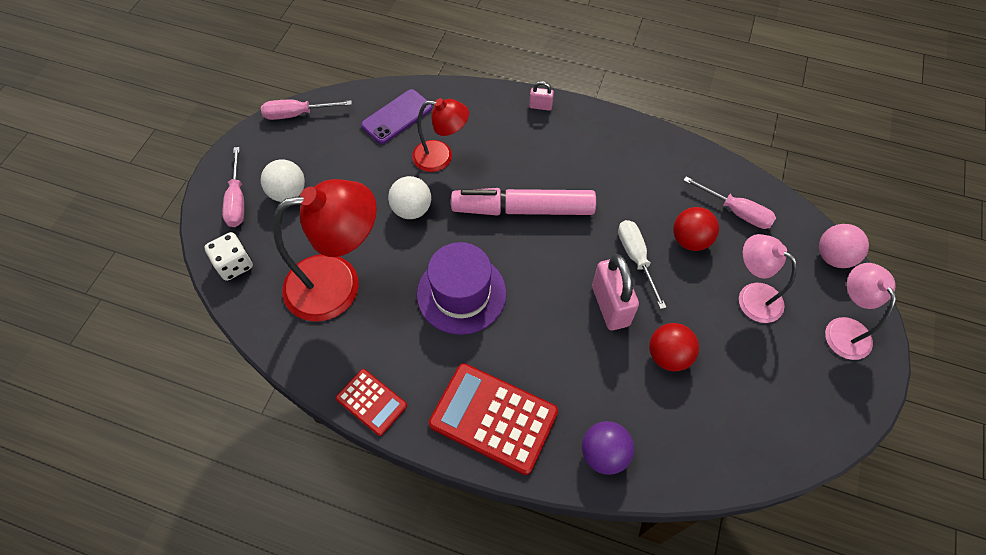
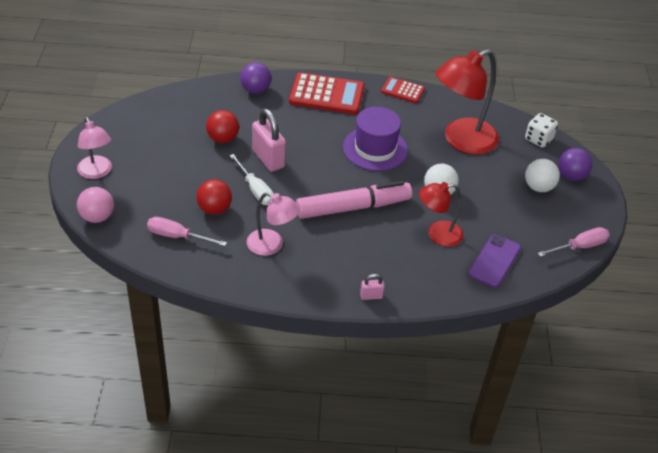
camera: 160 degrees right, 15 degrees down
(237, 200) = (571, 176): pink screwdriver -> purple ball
(752, 296) = (164, 180): pink lamp -> pink lamp (272, 245)

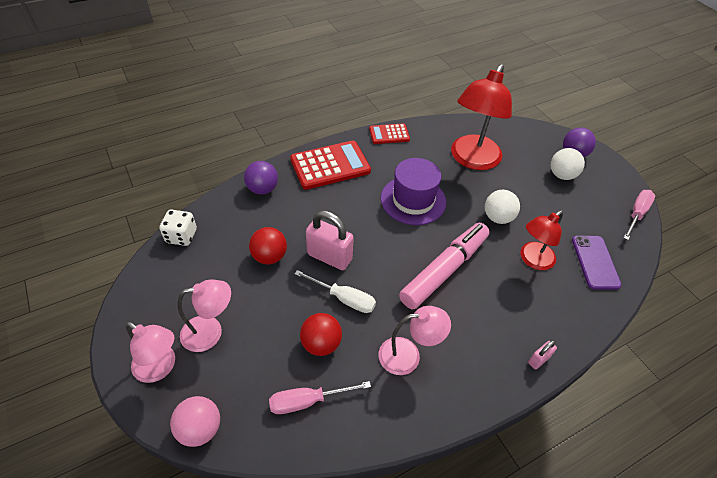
camera: 30 degrees left, 5 degrees up
(144, 167) = (210, 332): none -> pink lamp
(538, 139) = (523, 133): white dice -> white dice (181, 236)

